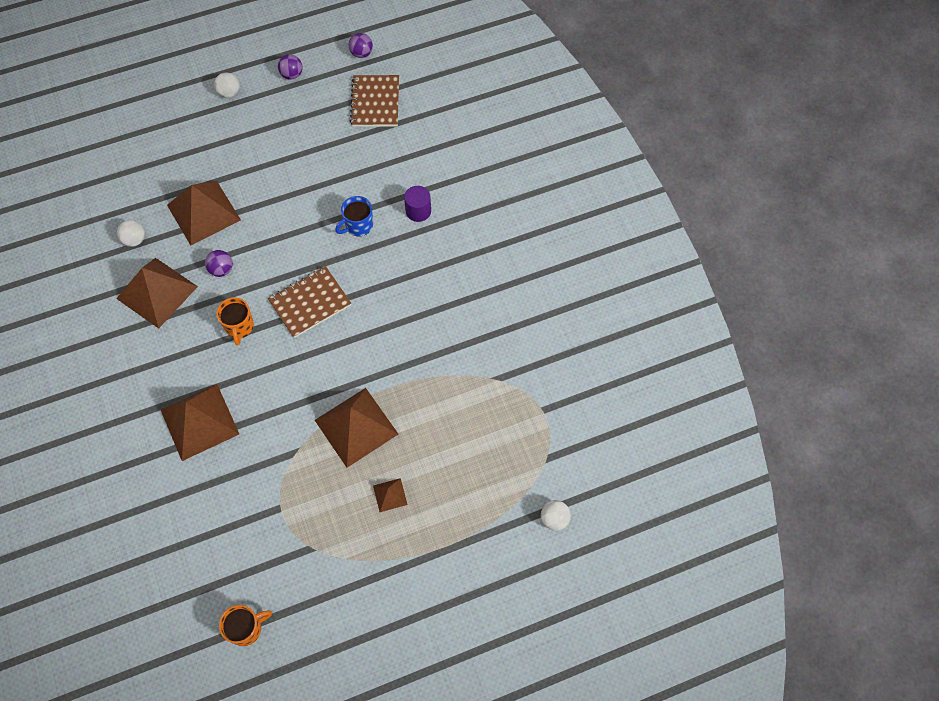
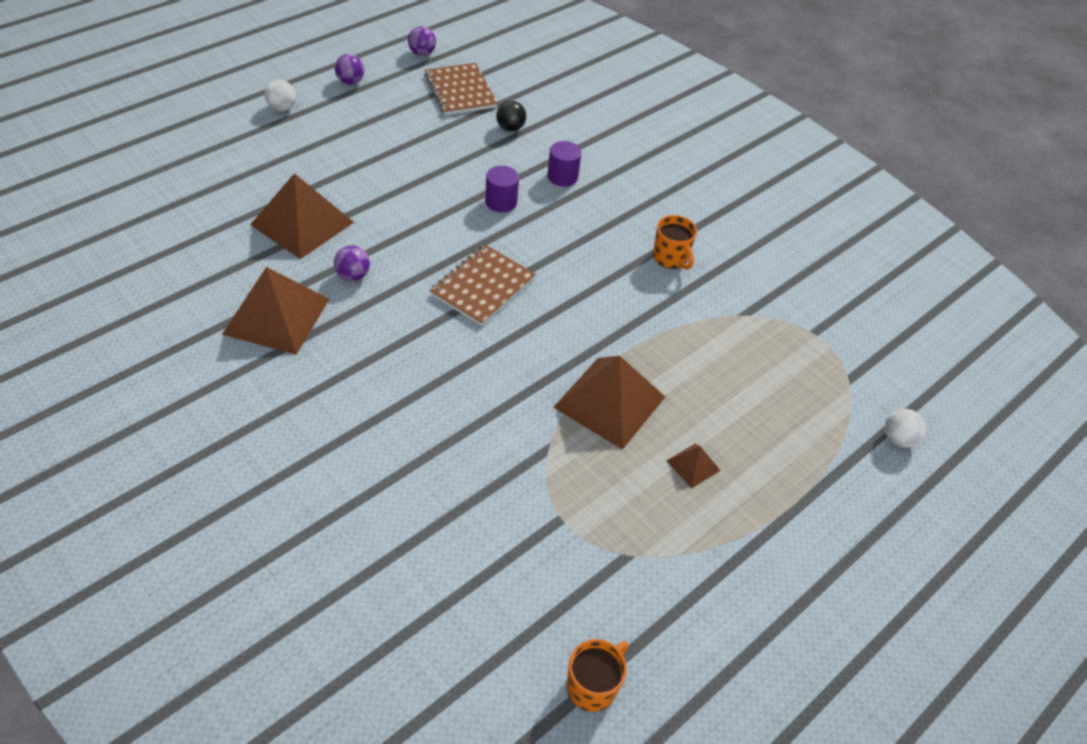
camera: 25 degrees left, 15 degrees down
(134, 240) = (221, 267): white ball -> none
(199, 422) = (401, 446): brown pyramid -> none
(239, 327) = (405, 330): orange mug -> orange mug (671, 258)
(358, 226) = (501, 202): blue mug -> purple cylinder
(399, 151) = (510, 128): none -> black ball

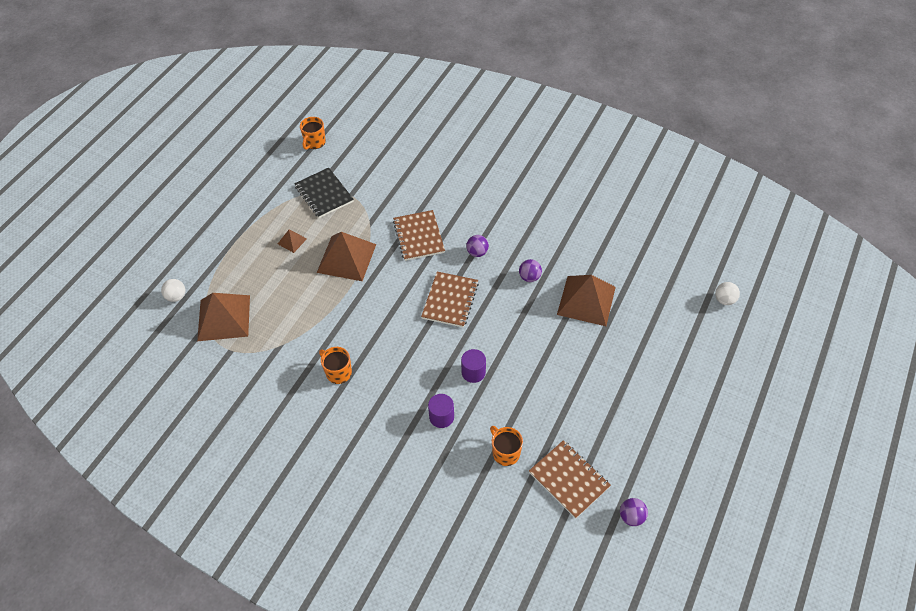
camera: 165 degrees right, 5 degrees up
(276, 316) = (551, 237): brown pyramid -> brown pyramid (223, 317)
(282, 108) = (683, 394): white ball -> white ball (724, 300)
(350, 82) = (659, 448): purple ball -> purple ball (477, 252)
(478, 393) = (418, 236): none -> brown notebook
(510, 128) = (505, 453): black ball -> orange mug
(611, 540) = (324, 194): none -> black notebook

